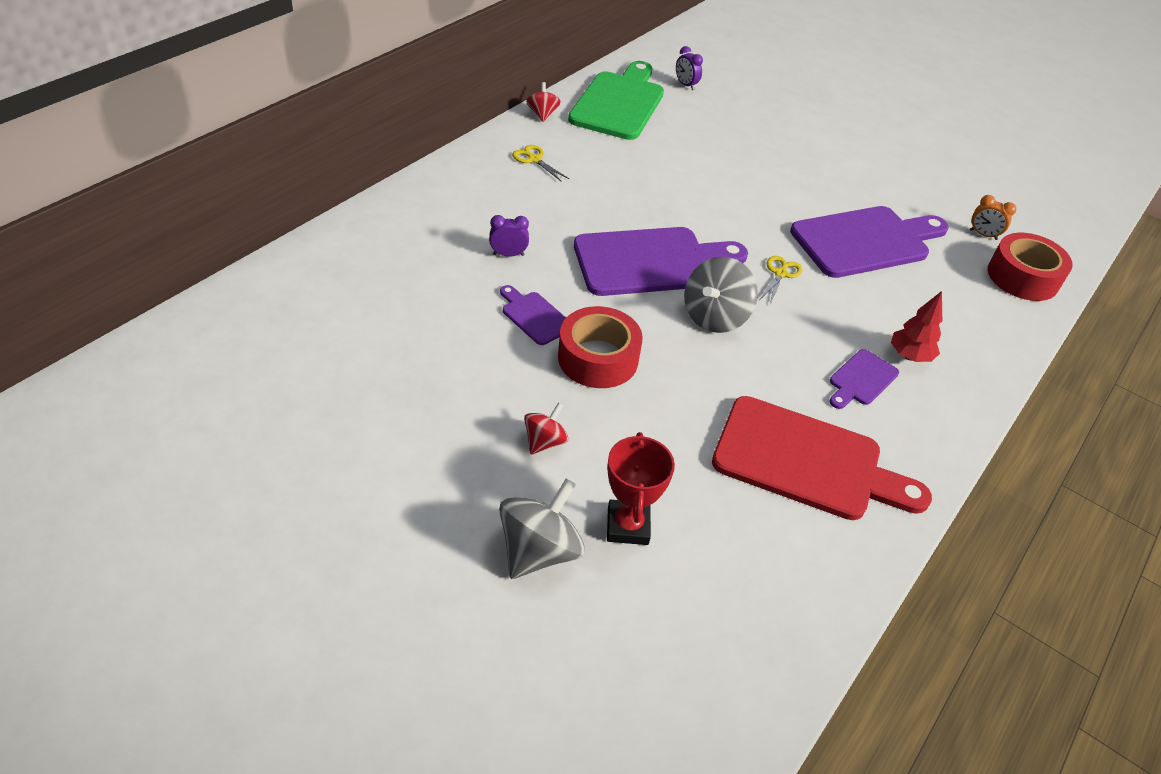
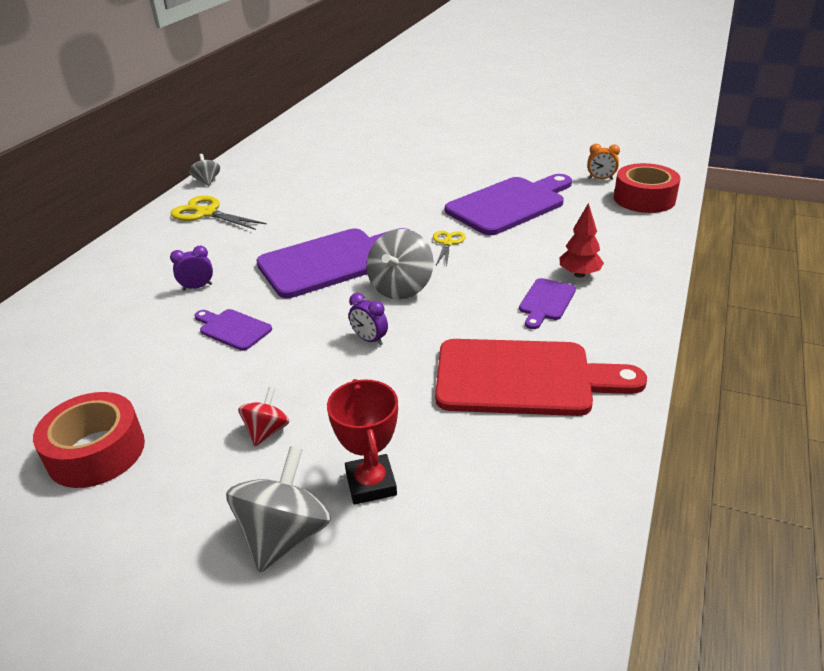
camera: 10 degrees left, 10 degrees down
(534, 159) = (207, 213): yellow scissors -> yellow scissors, size x1.70
(542, 114) = (207, 181): red spinning top -> grey spinning top
(598, 358) = (302, 347): red tape -> red tape (96, 452)
(619, 103) = (272, 160): green cutting board -> none
(685, 85) = (326, 137): purple clock -> purple clock (369, 339)

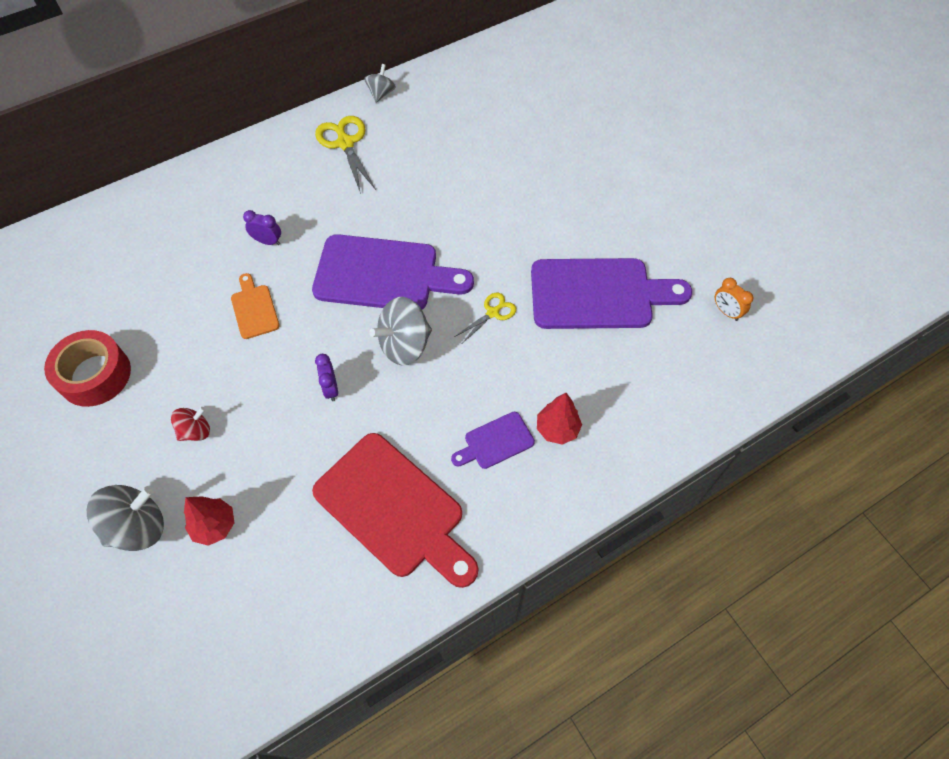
camera: 35 degrees right, 25 degrees up
(232, 329) = (254, 309): purple cutting board -> orange cutting board
(371, 483) = (215, 526): red trophy -> red tree
(644, 199) = (733, 370): red tape -> none

